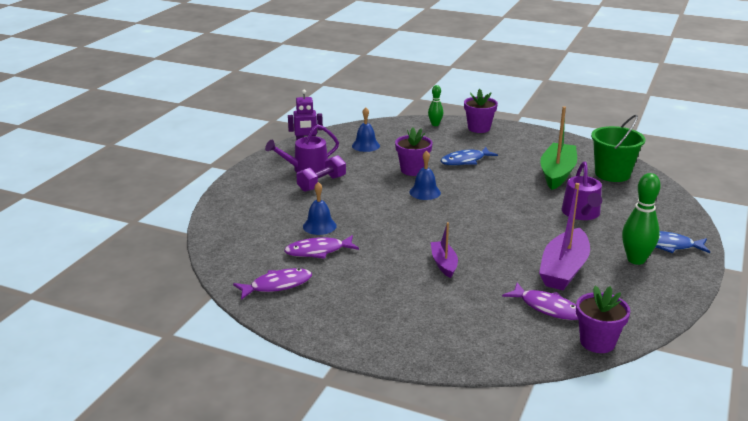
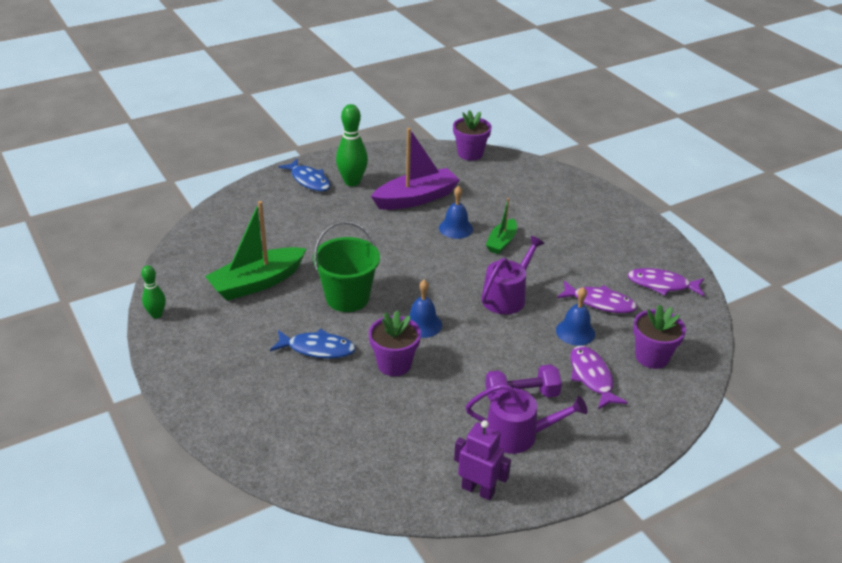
camera: 145 degrees left, 10 degrees up
(365, 145) = (397, 444): blue bell -> blue bell (456, 228)
(435, 124) = (251, 442): green bowling pin -> green bowling pin (156, 314)
(444, 264) = (501, 242): purple boat -> green boat
(479, 128) = (212, 400): purple flower pot -> purple flower pot (652, 357)
(547, 308) = (470, 182): purple fish -> purple fish (592, 377)
(581, 213) = (319, 232): purple watering can -> purple watering can (507, 296)
(612, 174) = (210, 256): green bucket -> green bucket (347, 298)

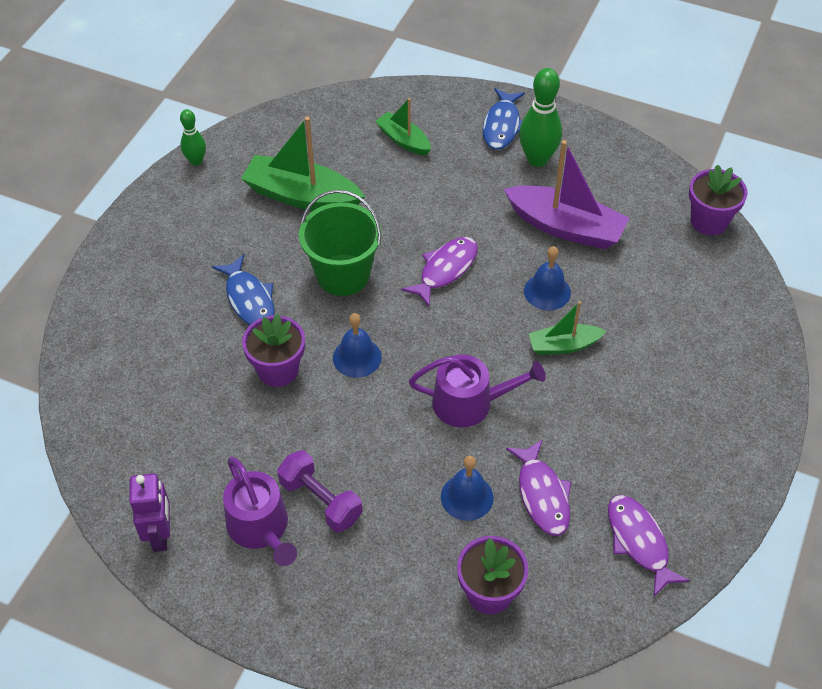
camera: 55 degrees right, 15 degrees up
(268, 220) = (403, 140): none -> green boat
(592, 377) = (403, 550): purple fish -> purple fish (445, 270)

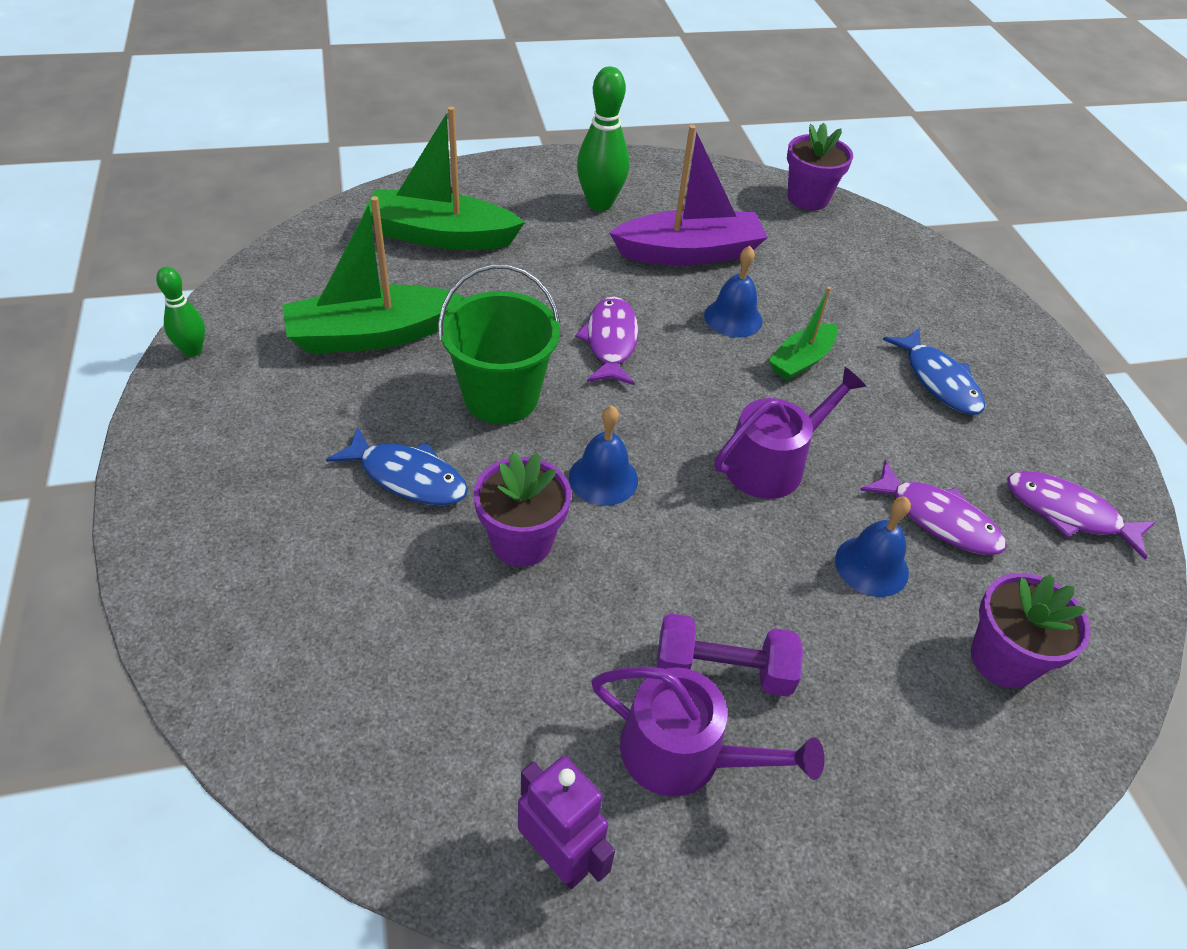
camera: 40 degrees left, 5 degrees down
(403, 140) = (441, 236): green boat -> green boat, size x1.77
(502, 126) = (534, 187): blue fish -> blue fish (938, 380)

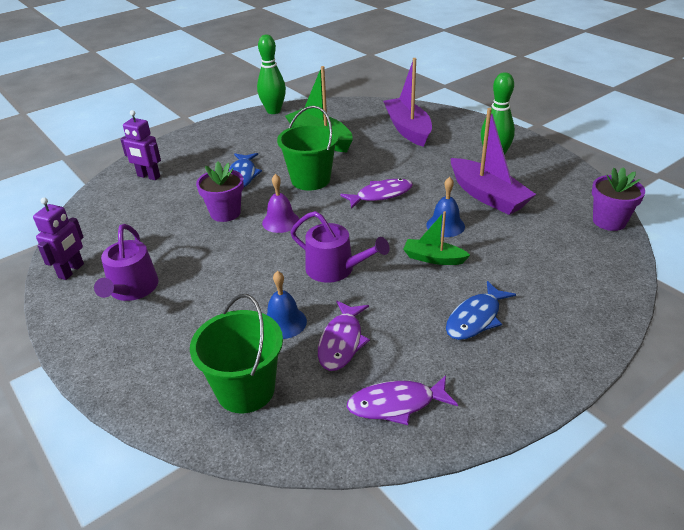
camera: 70 degrees right, 10 degrees down
(192, 350) = (273, 111): green bowling pin -> green bowling pin, size x1.70
(272, 626) = (148, 176): none -> purple robot
(441, 236) = (408, 129): green boat -> purple boat
(603, 478) = (280, 221): blue bell -> purple bell
(722, 670) = (183, 288): purple dumbbell -> none
(1003, 659) = (245, 390): purple flower pot -> green bucket
(1068, 513) = (396, 404): purple fish -> purple fish turned 105 degrees counterclockwise

